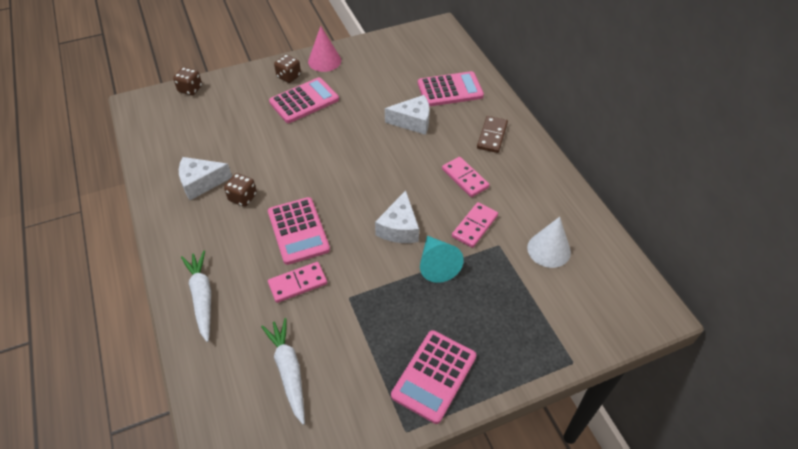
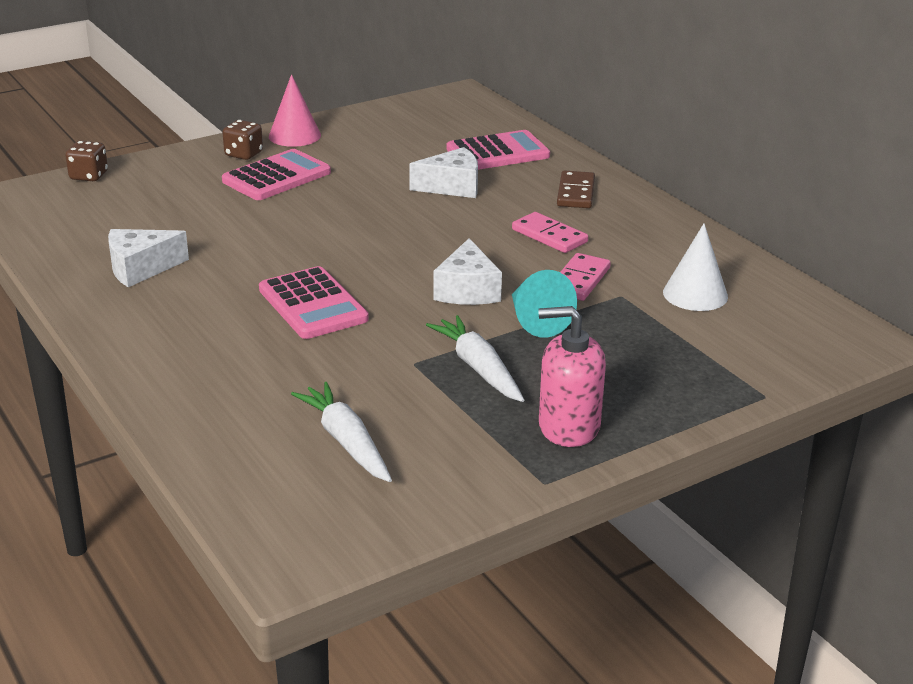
camera: 10 degrees left, 20 degrees down
(202, 297) = (183, 381): white carrot -> white carrot (478, 368)
(243, 197) = (213, 278): brown dice -> none
(298, 283) = (330, 356): pink domino -> none
(434, 376) = (568, 426): pink calculator -> pink soap dispenser

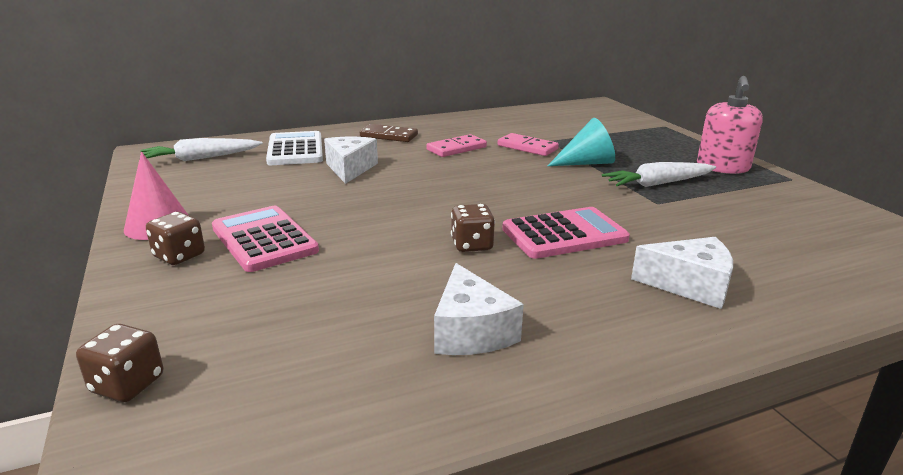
camera: 80 degrees left, 5 degrees down
(281, 261) = (471, 245): none -> brown dice
(346, 442) = (788, 232): white carrot -> white carrot (201, 158)
(467, 290) = (540, 178): white cheese -> white cheese (689, 285)
(497, 153) = (295, 150): pink calculator -> white calculator
(695, 294) = (548, 125): white cone -> none

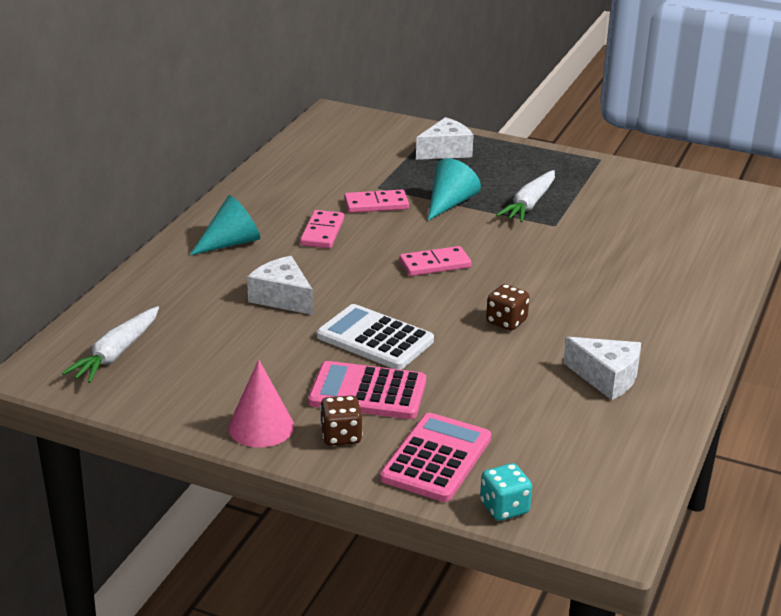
camera: 45 degrees left, 5 degrees up
(127, 384) = (504, 508): brown dice -> turquoise dice
(295, 150) = (183, 300): white calculator -> white calculator (375, 339)
(389, 136) = (231, 243): brown domino -> turquoise cone
(495, 190) = (435, 264): none -> pink domino
(564, 234) = (544, 283): pink calculator -> pink calculator (436, 458)
(689, 285) = (661, 286): white cheese -> white cheese (445, 151)
(722, 167) = (545, 165): pink soap dispenser -> none

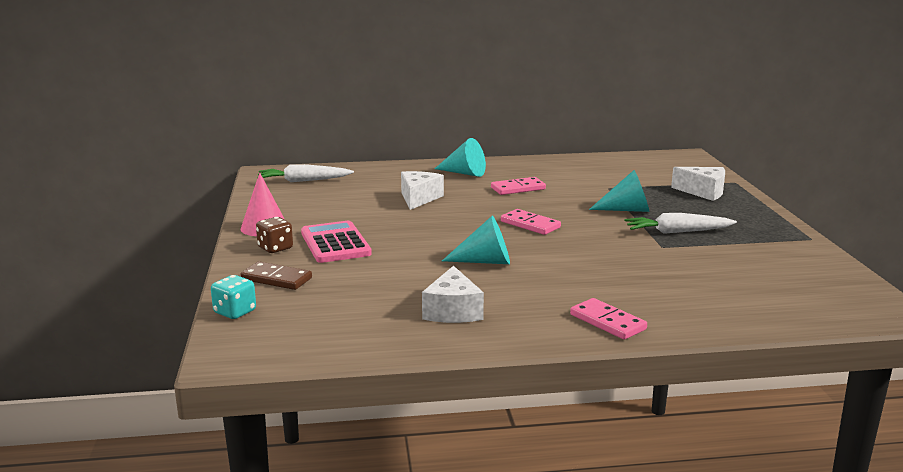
camera: 60 degrees right, 10 degrees down
(375, 339) = (404, 231): white calculator -> none
(376, 204) = (583, 192): pink domino -> pink domino (607, 322)
(436, 458) = (276, 279): pink calculator -> brown domino
(506, 322) = (485, 261): brown dice -> turquoise cone

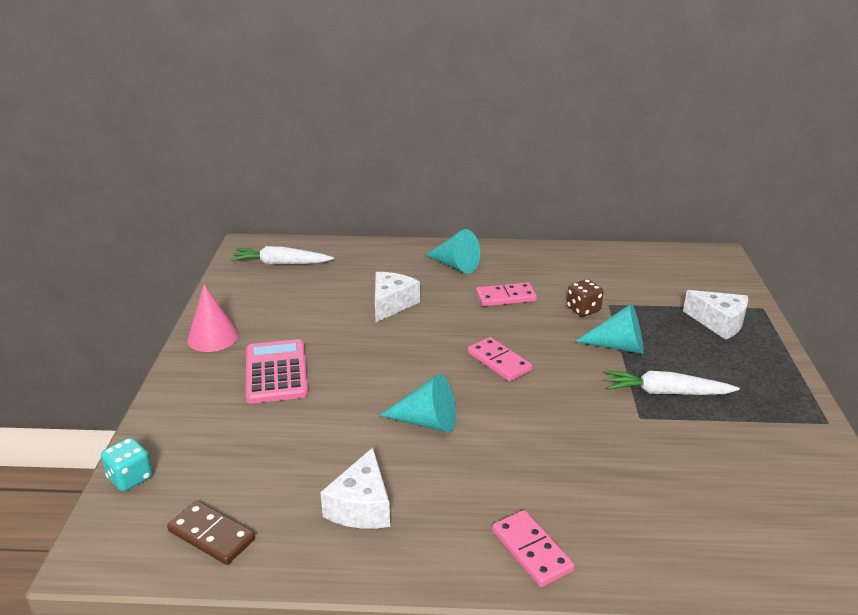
camera: 10 degrees right, 10 degrees up
(275, 248) = (211, 373): brown dice -> brown dice (583, 309)
(276, 279) = (193, 426): brown domino -> brown domino (211, 535)

